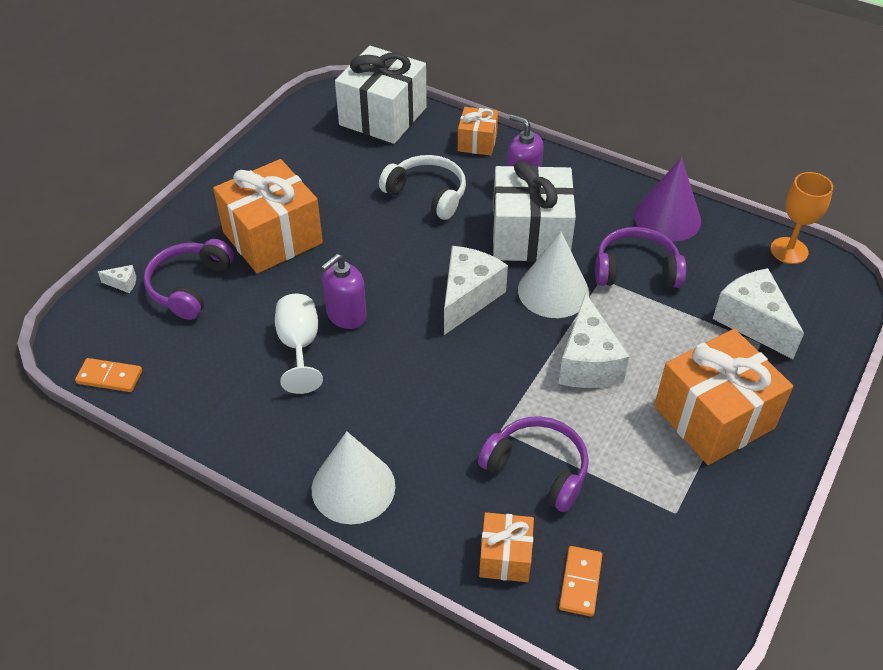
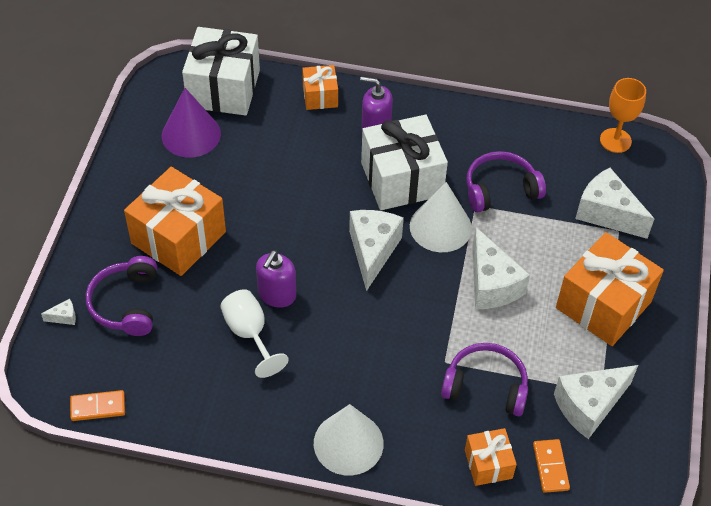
camera: 20 degrees left, 5 degrees up
(427, 194) = (297, 160): white headphones -> none
(655, 525) = (589, 406): none -> white cheese
(667, 218) = (509, 133): purple cone -> purple cone (191, 134)

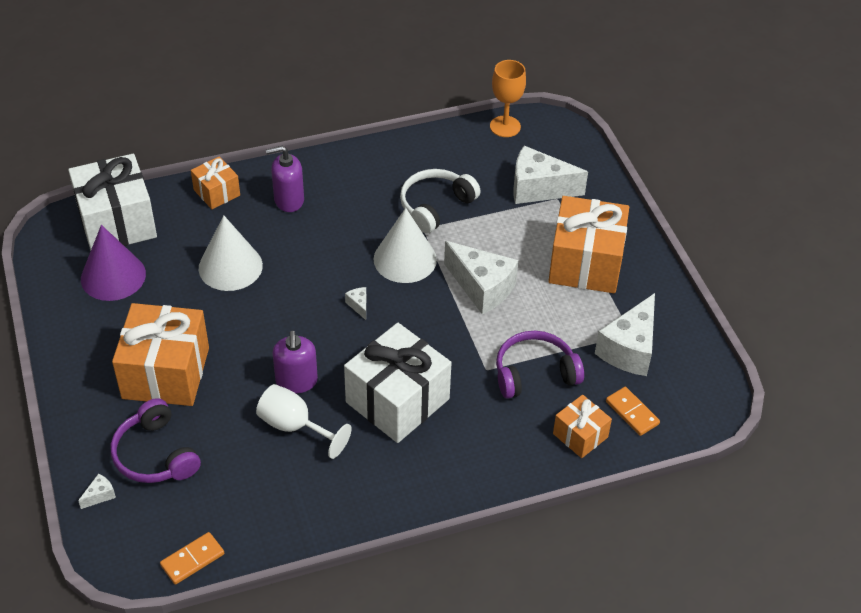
camera: 30 degrees left, 5 degrees down
(348, 443) = (449, 477): white cone -> white cone (230, 266)
(373, 251) = (359, 305): white cheese -> white cheese, size x0.41
(402, 179) = (342, 233): white gift -> white gift (397, 400)
(500, 189) = (435, 206): purple headphones -> white headphones

